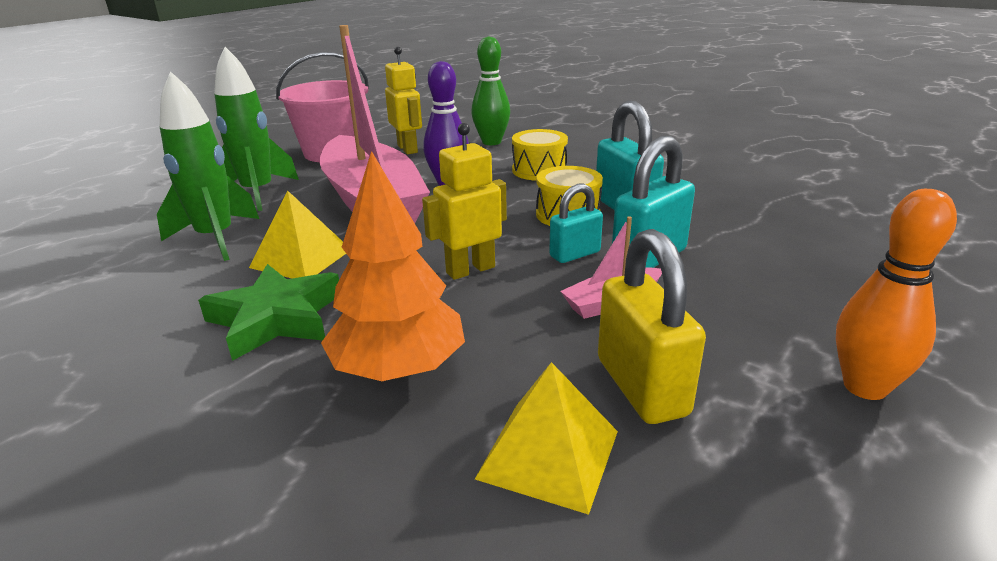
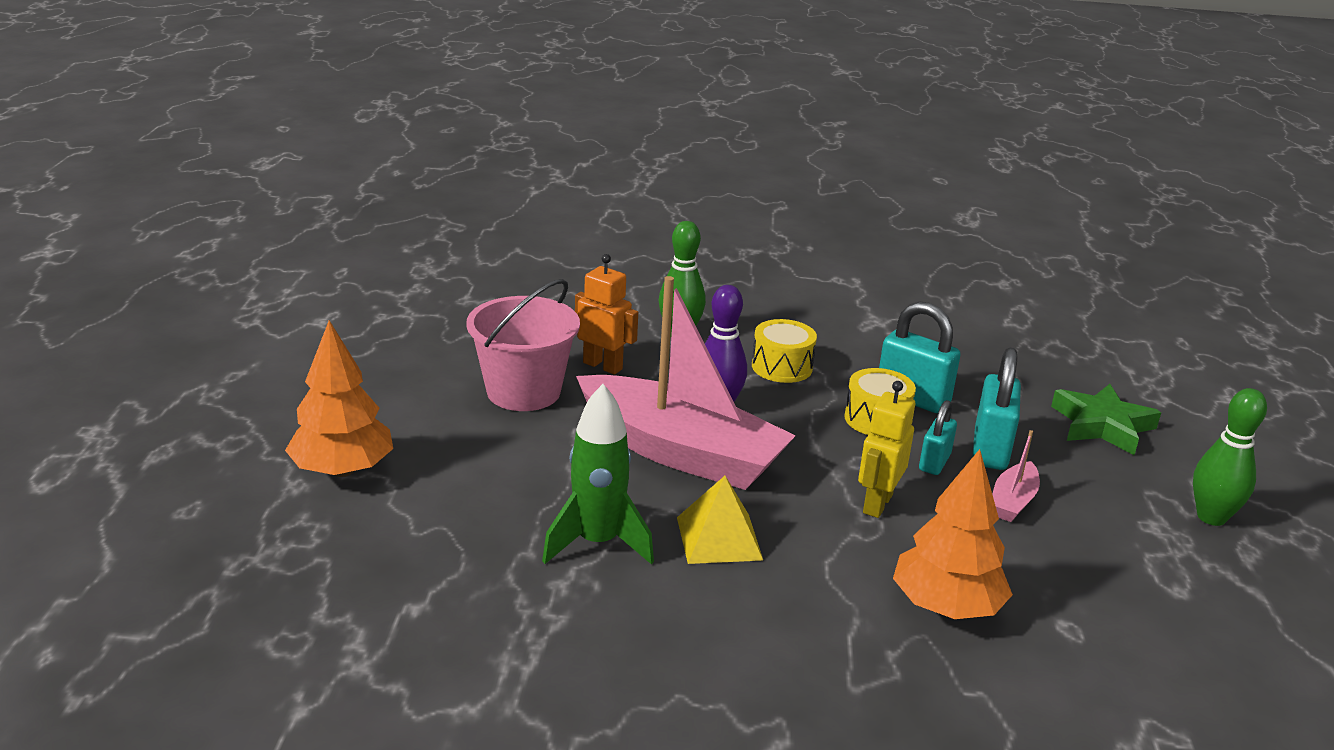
camera: 35 degrees left, 0 degrees up
(160, 168) = (342, 470): none -> orange tree
(258, 193) = (538, 473): green rocket -> none
(276, 318) = (795, 601): green star -> green star (1102, 425)
(408, 149) = (603, 366): yellow robot -> orange robot
(548, 454) = (1104, 626): yellow pyramid -> none
(641, 387) = (1102, 562): yellow padlock -> none
(865, 387) = (1211, 517): orange bowling pin -> green bowling pin

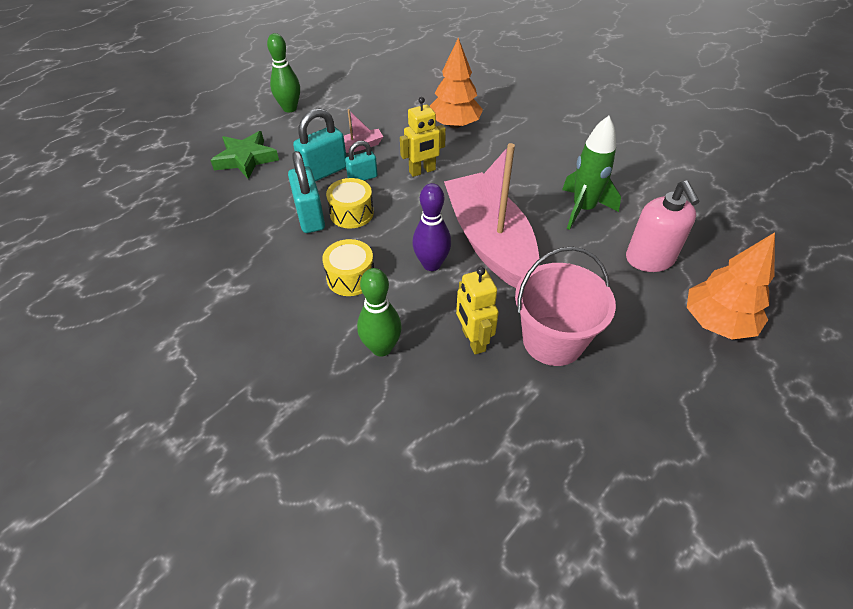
camera: 140 degrees left, 20 degrees up
(459, 510) = (649, 259): none -> pink soap dispenser
(603, 366) = (473, 340): orange robot -> yellow robot
(719, 538) = (519, 187): yellow pyramid -> none

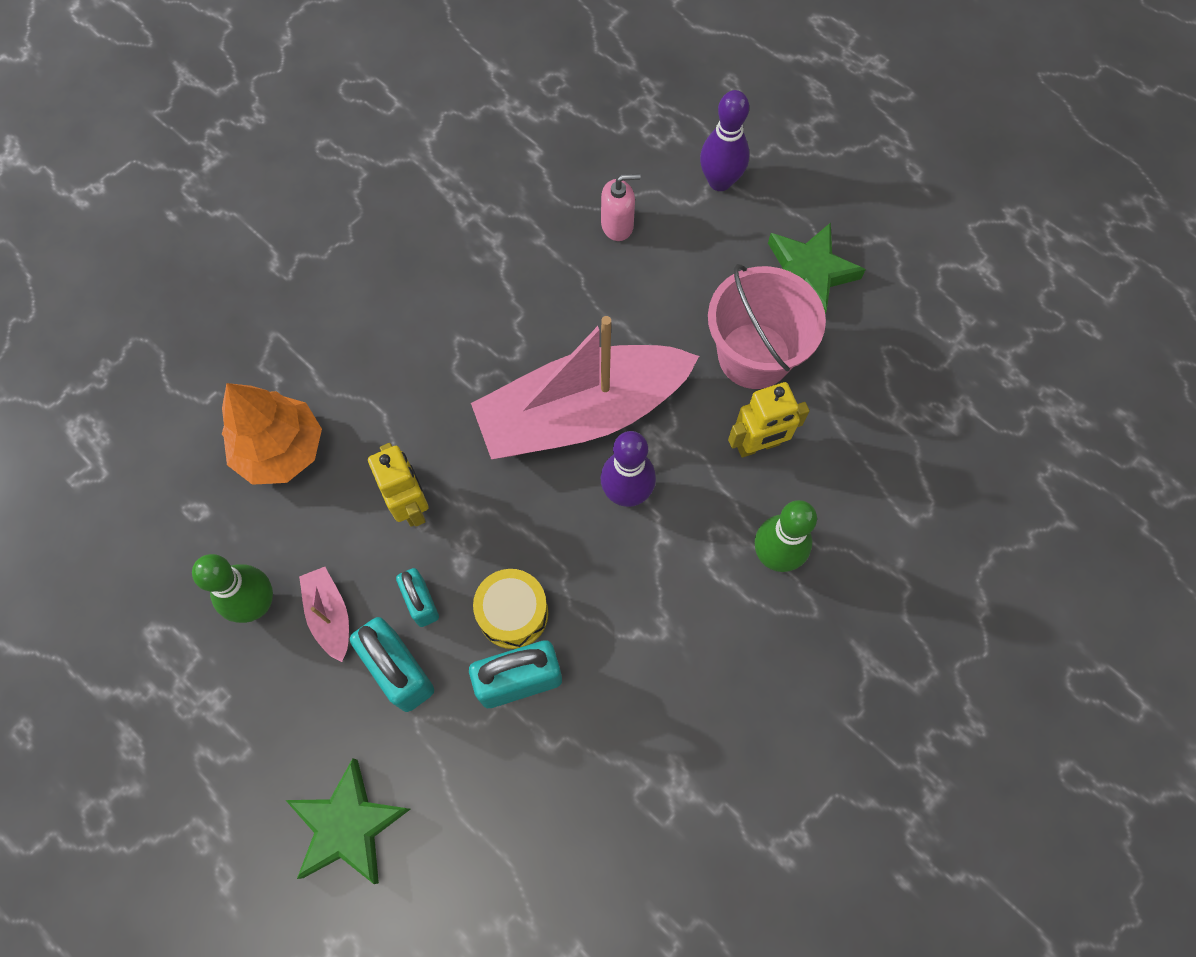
camera: 90 degrees left, 20 degrees up
(290, 108) = (180, 766): green bowling pin -> green bowling pin (257, 604)
(351, 277) = (653, 604): yellow drum -> none
(583, 209) = (517, 285): green rocket -> none
(643, 383) = (808, 274): none -> green star
(649, 259) = (617, 225): pink soap dispenser -> pink soap dispenser, size x0.62
(717, 322) = (720, 181): orange tree -> purple bowling pin

